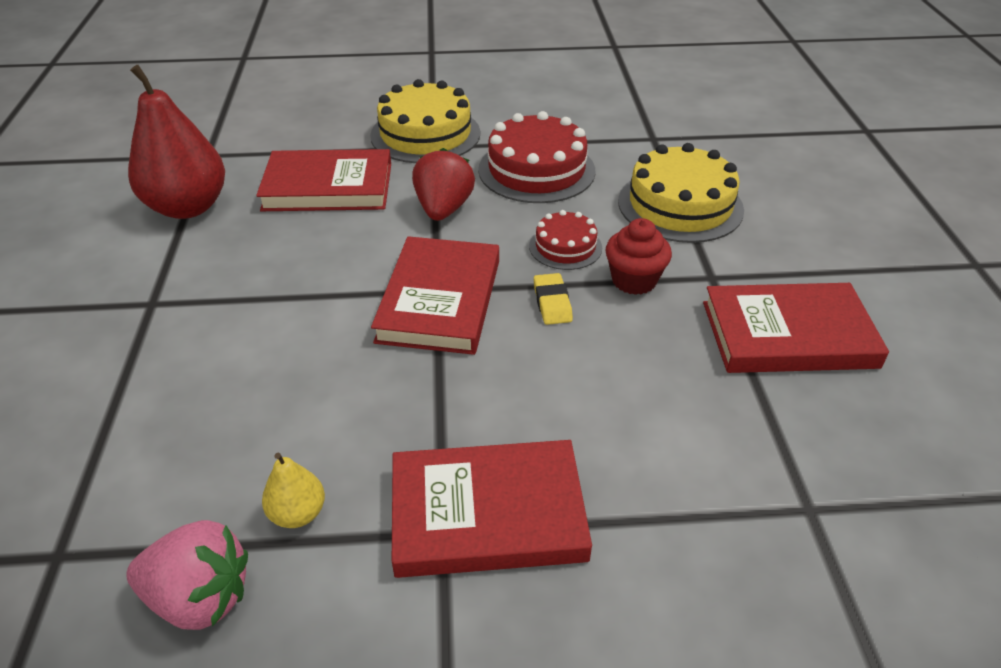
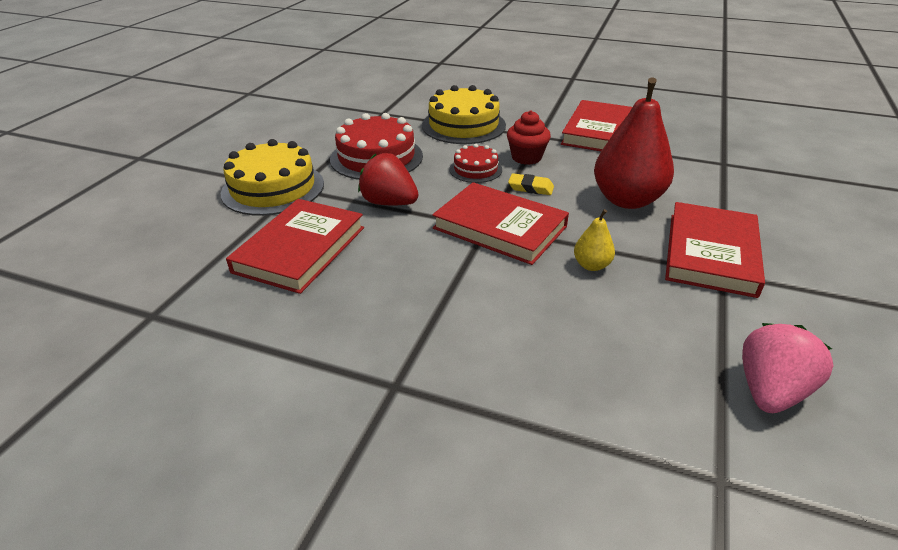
camera: 65 degrees left, 5 degrees down
(188, 207) = (243, 341): red pear -> red pear (627, 200)
(298, 513) = (697, 330): yellow pear -> yellow pear (591, 265)

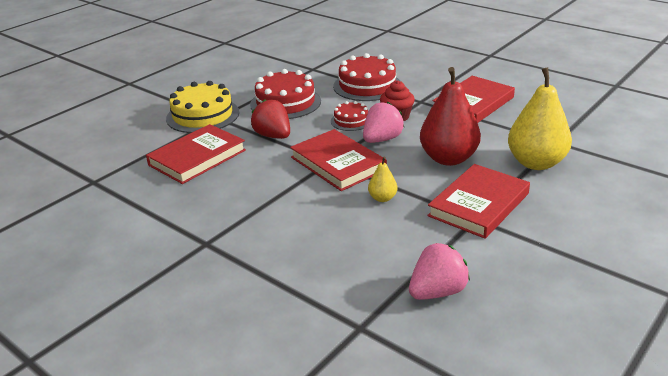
camera: 20 degrees right, 5 degrees down
(463, 125) = (367, 86): yellow cake -> red cake
(530, 188) = (382, 139): yellow eraser -> pink strawberry
(725, 190) = (536, 163): none -> yellow pear

